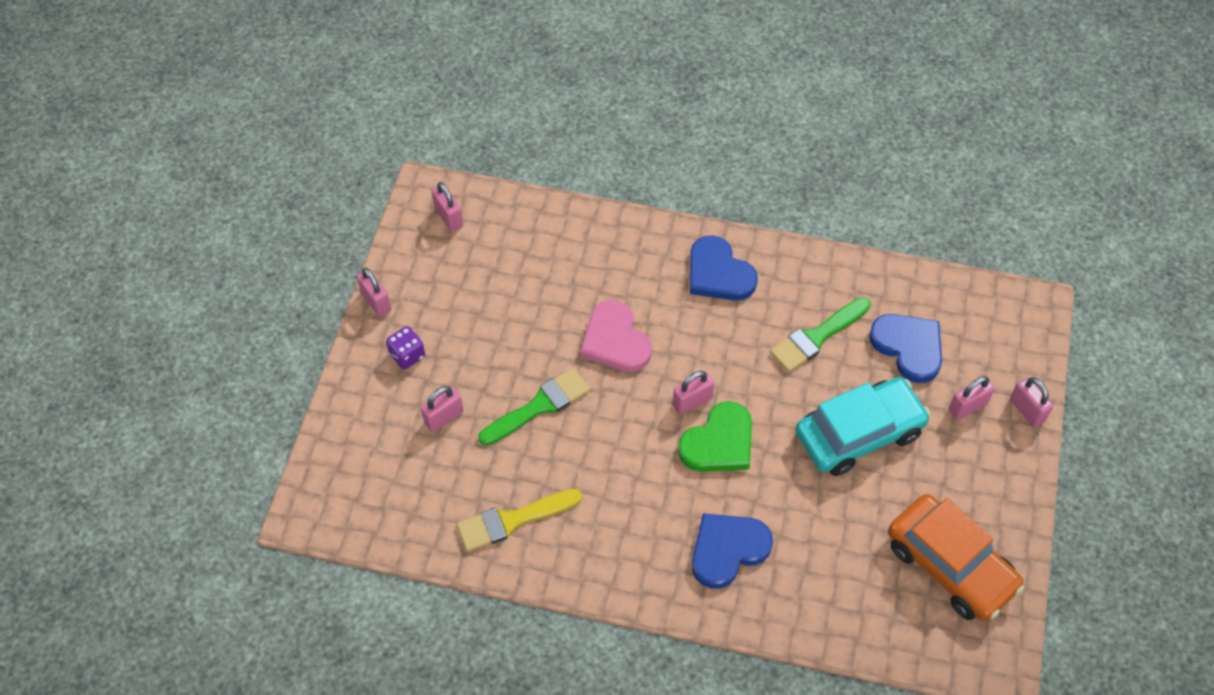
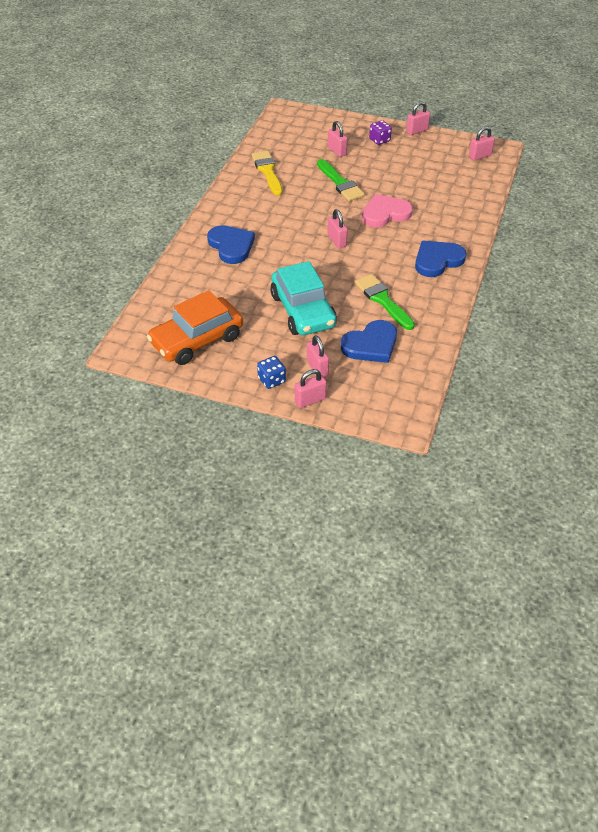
camera: 95 degrees right, 10 degrees down
(719, 442) = (305, 249): green heart -> none
(1004, 459) = (271, 380): none -> blue dice

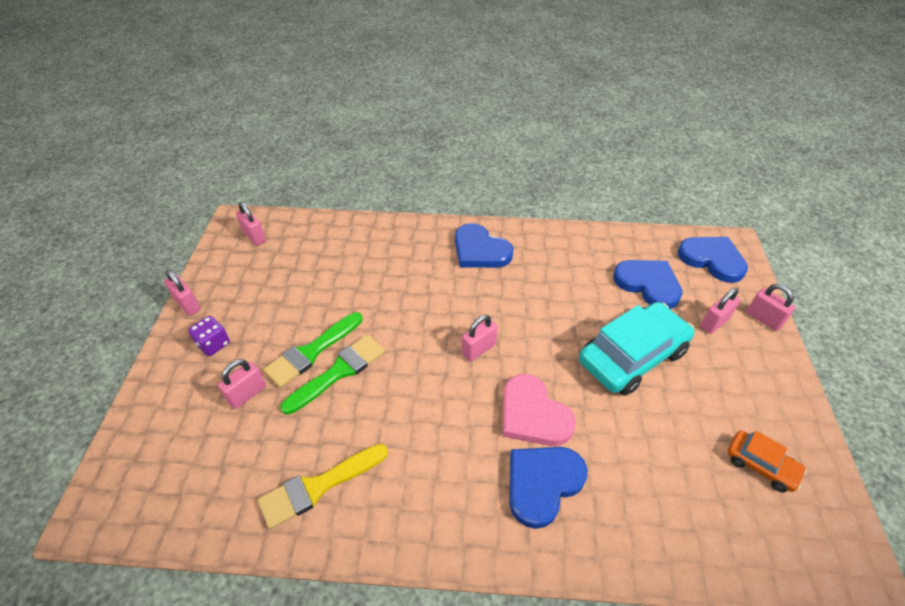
camera: 105 degrees left, 0 degrees up
(197, 340) = (761, 465): orange car -> orange car, size x0.51
(271, 380) = (763, 360): blue dice -> none
(382, 300) = (571, 286): green brush -> green brush (311, 352)
(385, 213) = (402, 309): pink heart -> pink heart (533, 414)
(388, 398) = (712, 260): none -> blue heart

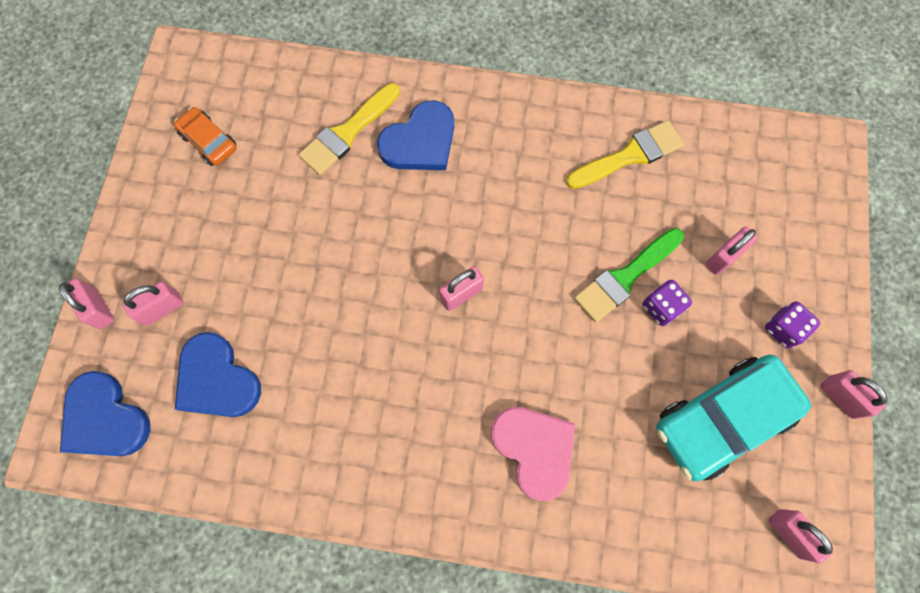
camera: 175 degrees left, 25 degrees up
(311, 352) = (661, 307): green brush -> purple dice
(480, 250) = (437, 469): blue heart -> none
(533, 414) = (414, 208): pink heart -> pink heart (534, 449)
(622, 487) = (347, 132): none -> yellow brush
(632, 356) = (283, 269): turquoise car -> turquoise car (722, 419)

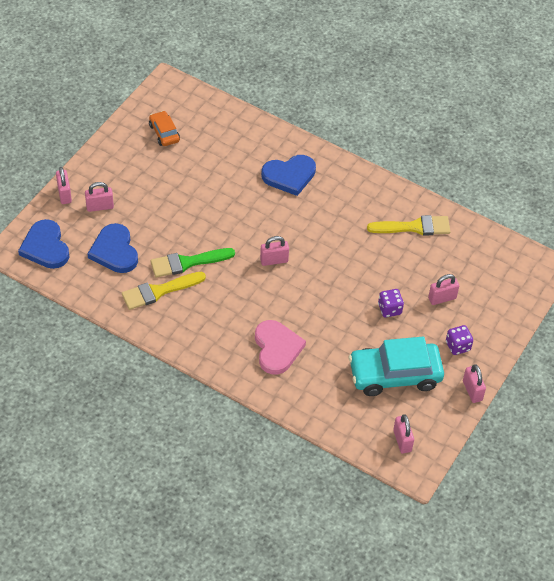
camera: 20 degrees right, 20 degrees down
(347, 132) = (248, 156): yellow brush -> yellow brush (159, 291)
(625, 277) = (376, 287): green brush -> green brush (187, 263)

